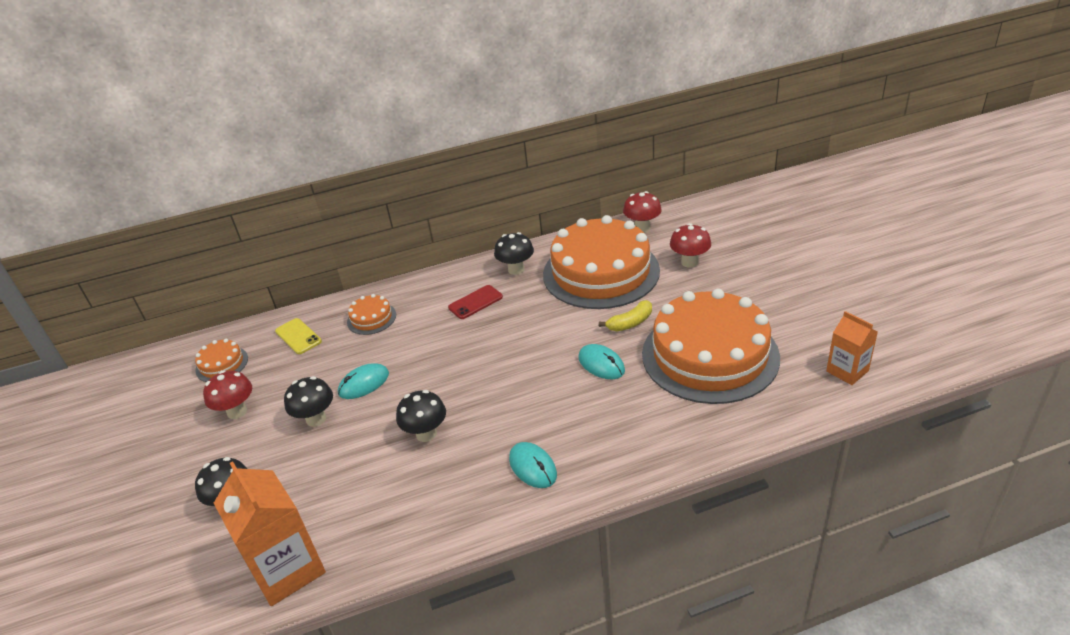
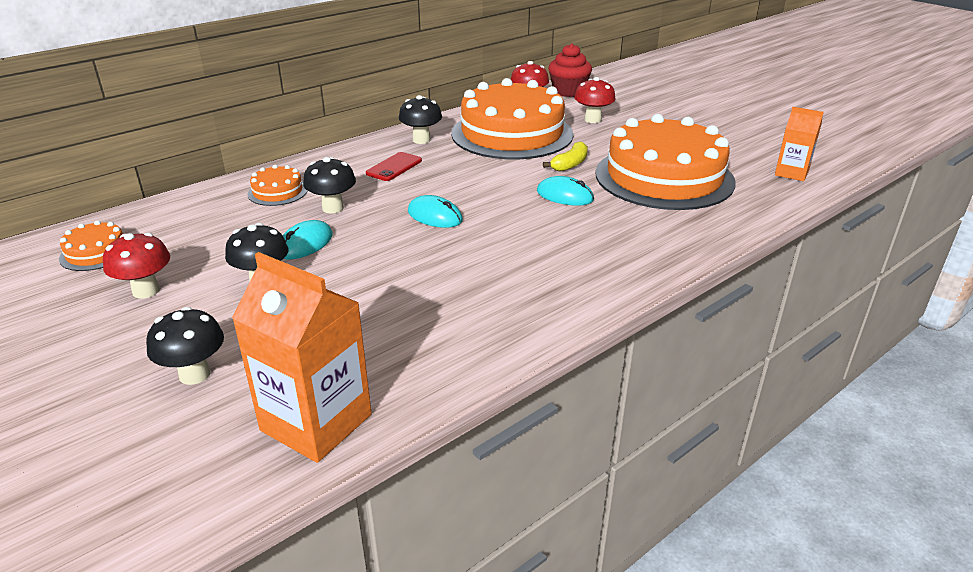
camera: 25 degrees left, 5 degrees down
(298, 336) = (191, 216): yellow phone -> none
(426, 434) = (413, 273): black mushroom -> black mushroom (333, 208)
(532, 467) = (555, 280): turquoise mouse -> turquoise mouse (435, 216)
(690, 217) = (568, 91): none -> red cupcake

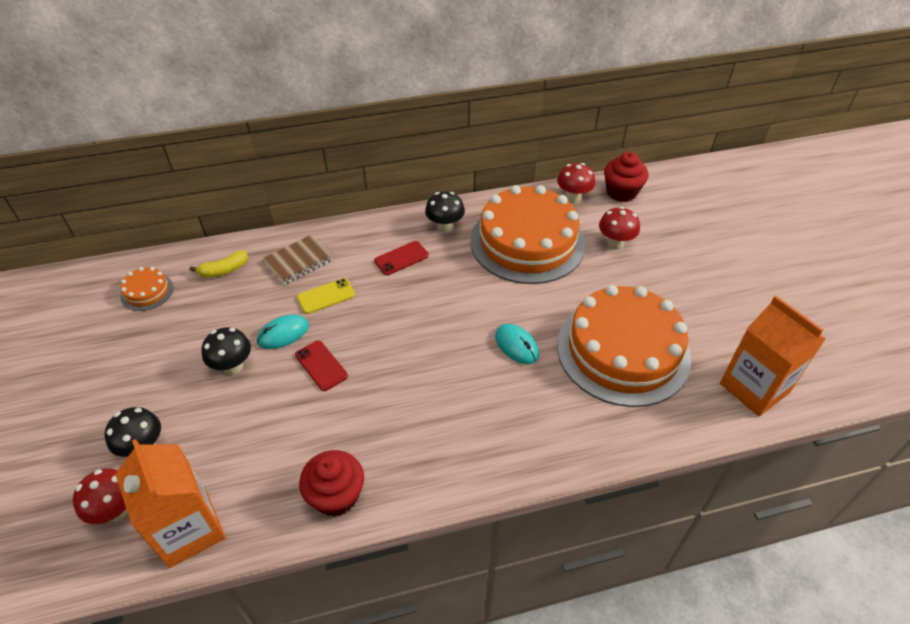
camera: 25 degrees right, 15 degrees up
(146, 291) = (157, 347): red mushroom -> red mushroom (116, 510)
(277, 192) = (298, 261): orange cake -> brown notebook
(333, 208) = (326, 296): black mushroom -> yellow phone
(371, 255) = (321, 365): none -> red phone
(435, 216) = (395, 334): turquoise mouse -> none
(476, 342) = (336, 496): none -> red cupcake
(570, 164) = (550, 303): yellow banana -> yellow banana (224, 270)
(791, 173) = (754, 388): orange carton -> orange carton, size x1.71

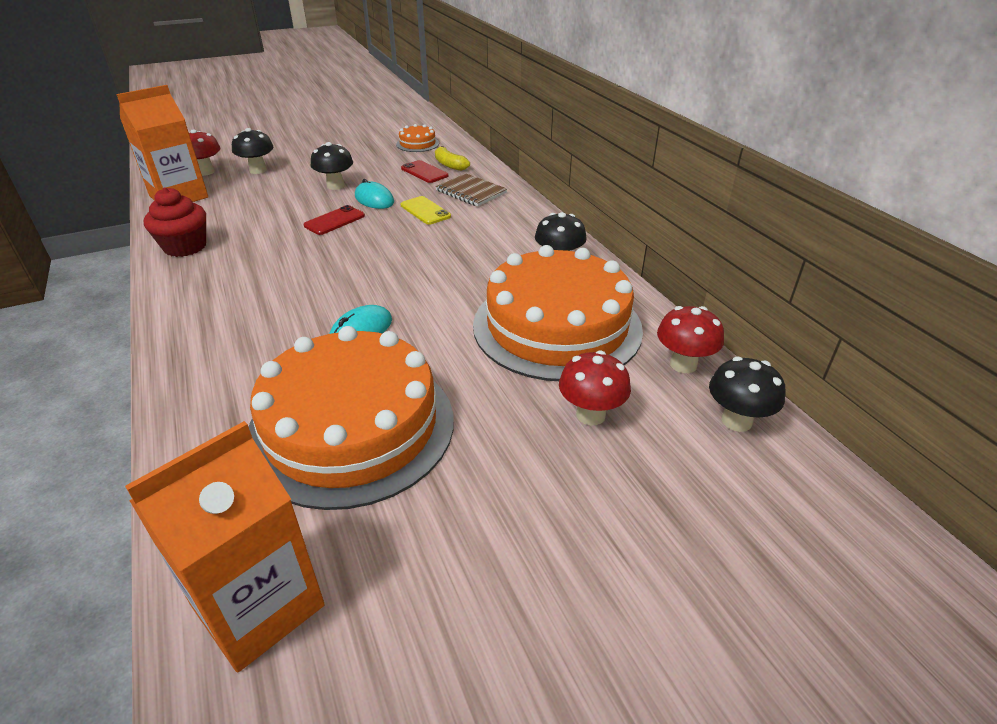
camera: 80 degrees right, 10 degrees down
(401, 258) = (493, 242): red phone -> red phone (424, 172)
(621, 192) = (736, 421): red cupcake -> black mushroom

